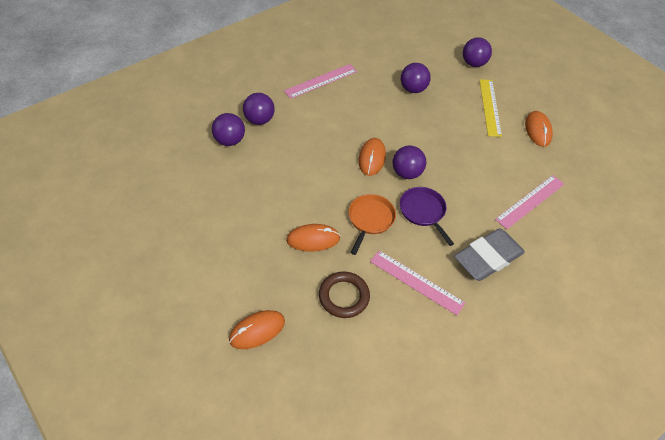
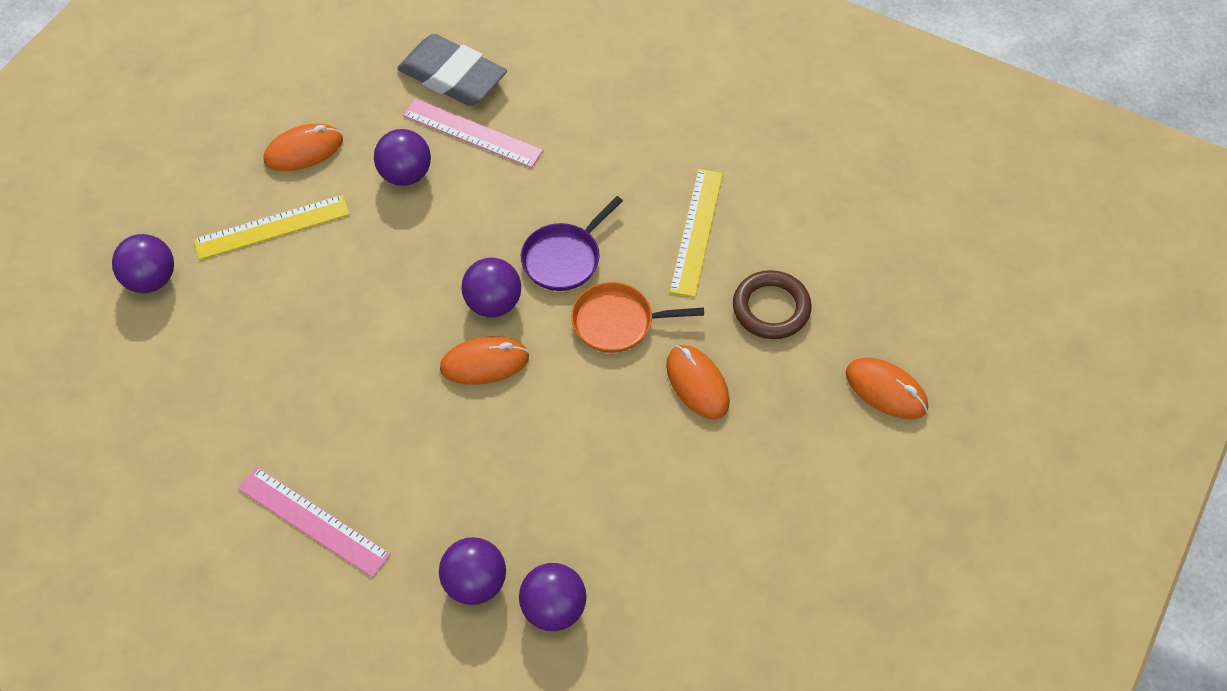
camera: 110 degrees left, 5 degrees up
(413, 89) = (271, 356): purple ball -> purple ball (405, 174)
(416, 282) = (696, 231): pink ruler -> yellow ruler
(488, 258) = (608, 161): grey eraser -> grey eraser (452, 77)

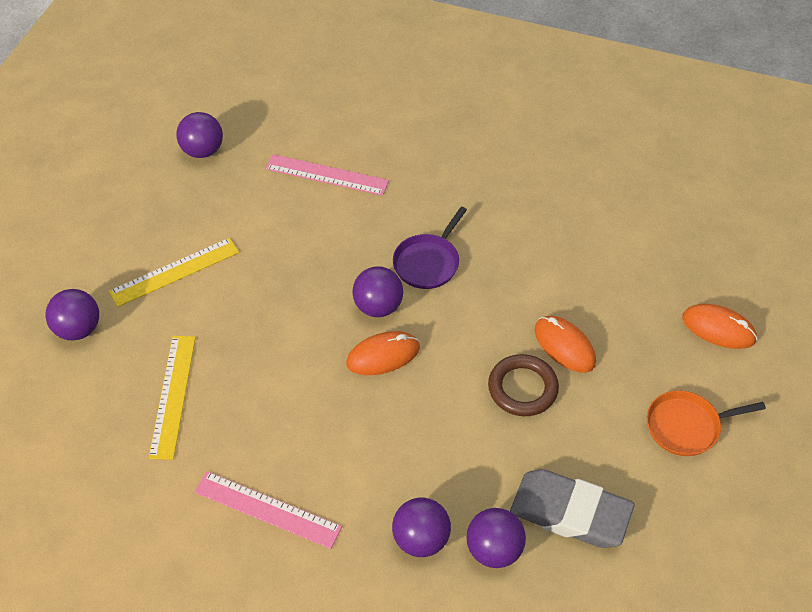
camera: 10 degrees left, 5 degrees down
(304, 151) = (188, 207): orange mouse -> none
(405, 174) = (279, 214): purple ball -> purple ball (203, 151)
(452, 77) = (299, 133): grey eraser -> grey eraser (570, 513)
(617, 322) = (485, 307): orange pan -> orange pan (686, 426)
(696, 231) = (531, 226): yellow ruler -> yellow ruler (173, 395)
(771, 308) = (608, 278): brown ring -> brown ring (522, 388)

